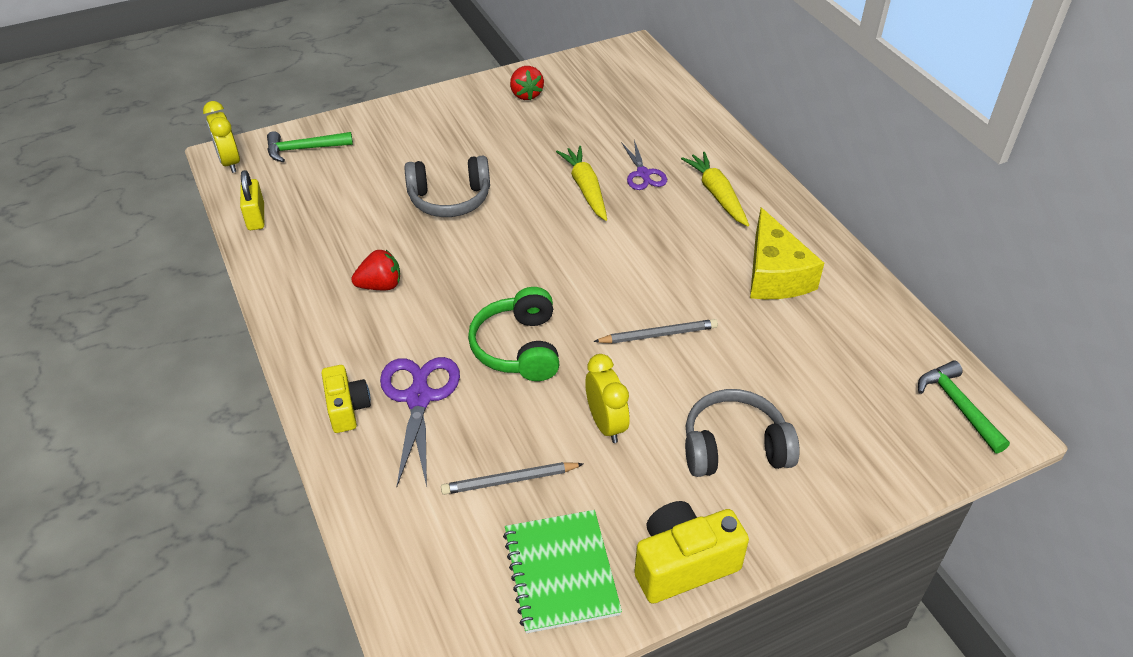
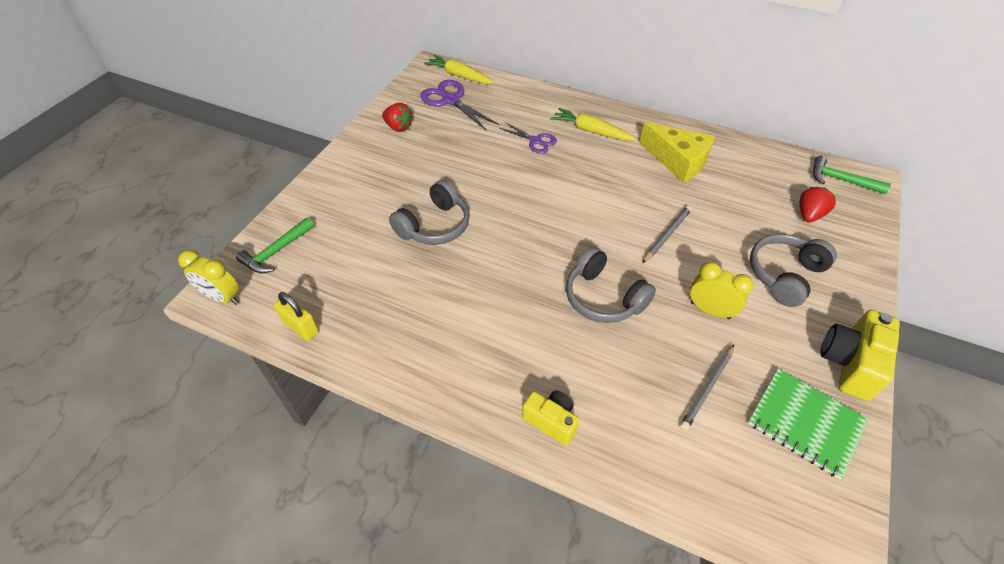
camera: 40 degrees left, 5 degrees up
(380, 285) = (462, 316): red strawberry -> red strawberry (809, 215)
(419, 398) = (587, 377): purple scissors -> purple scissors (450, 100)
(519, 348) = (603, 297): green headphones -> grey headphones
(585, 189) = (513, 169): yellow carrot -> yellow carrot (459, 76)

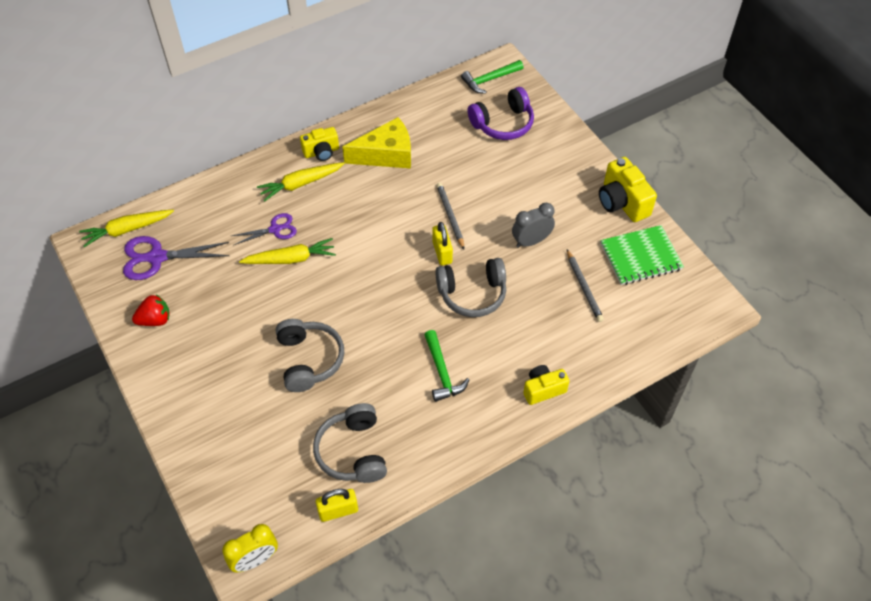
camera: 55 degrees left, 5 degrees up
(276, 252) = (235, 495): green hammer -> green hammer (442, 372)
(518, 163) = (290, 259): none -> yellow carrot
(623, 251) = (442, 252): none -> yellow padlock
(633, 125) = (321, 152): none -> yellow camera
(710, 310) = (531, 241): yellow clock -> grey clock
(785, 275) = (538, 179): grey headphones -> grey headphones (353, 451)
(809, 215) = (503, 123): red strawberry -> purple headphones

